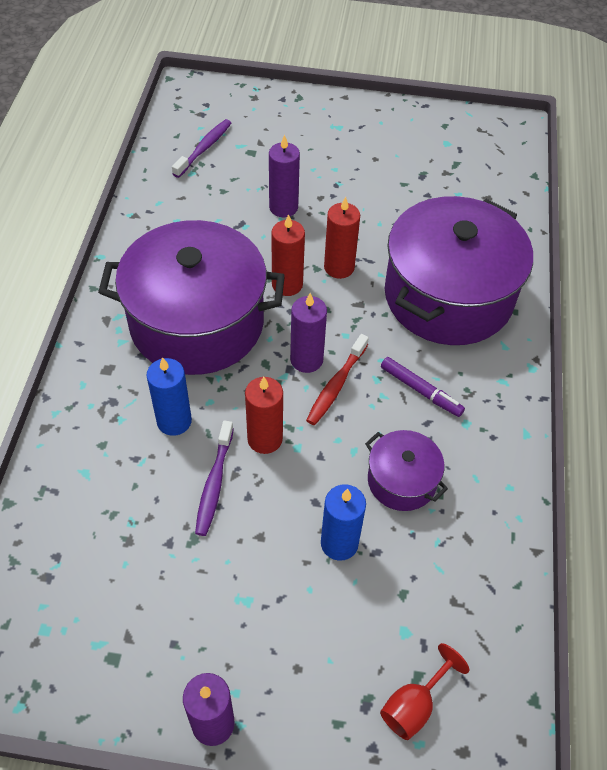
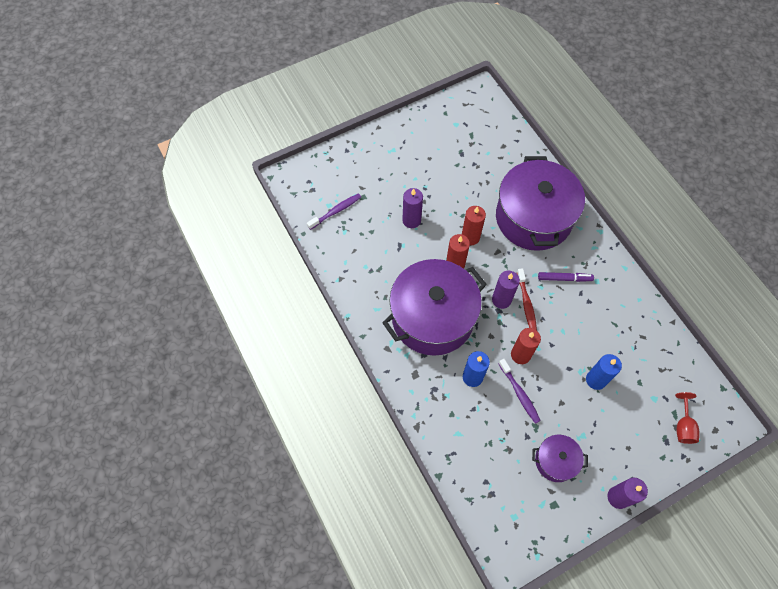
camera: 35 degrees left, 10 degrees up
(204, 148) = (336, 211): purple toothbrush -> purple toothbrush turned 60 degrees clockwise
(402, 480) = (595, 330): purple pot -> purple pot (555, 461)

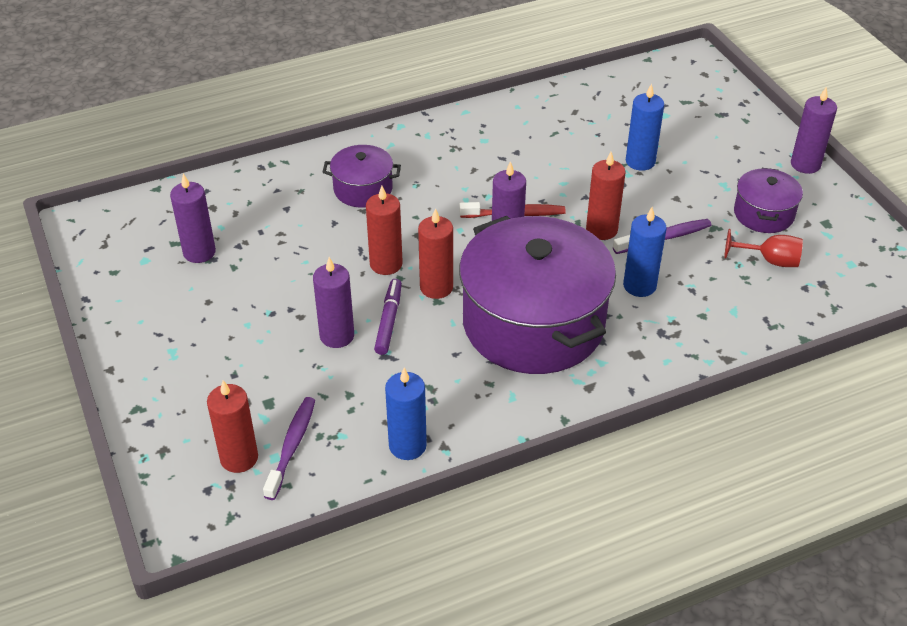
camera: 85 degrees left, 20 degrees down
(327, 190) = (239, 458): none -> red candle
(336, 211) = (292, 446): purple toothbrush -> purple toothbrush turned 45 degrees clockwise
(339, 261) = (407, 445): none -> blue candle
(465, 147) = (199, 252): none -> purple candle
(533, 218) = (363, 189): purple pot -> purple pot, size x0.47
(564, 278) = (476, 170): purple marker -> purple marker (388, 321)
(683, 426) = (702, 97): red goblet -> red goblet (770, 260)

